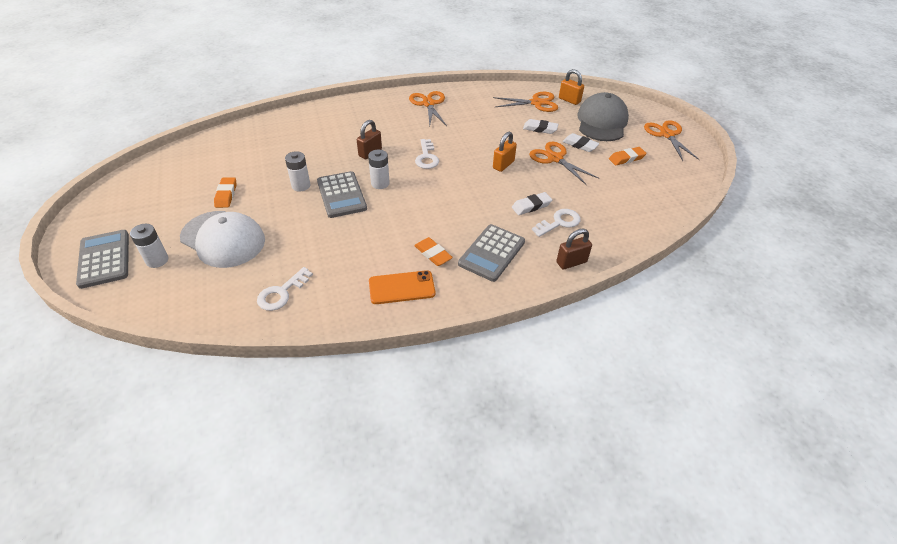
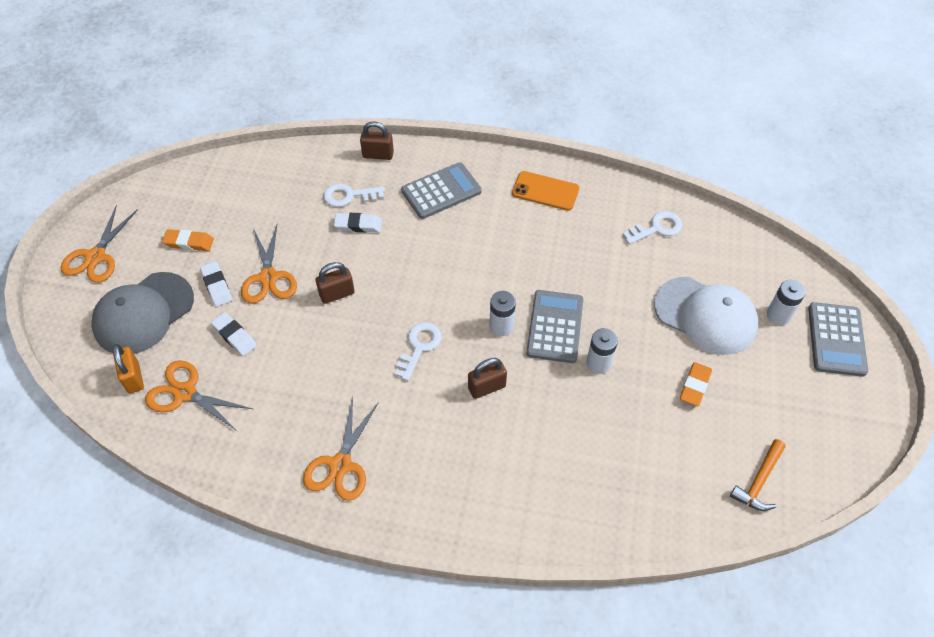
camera: 150 degrees left, 10 degrees up
(176, 163) = (759, 481): none -> orange hammer
(223, 239) = (705, 316): white cap -> white cap turned 150 degrees clockwise
(433, 254) = (497, 212): orange eraser -> none
(503, 165) = (337, 294): orange padlock -> brown padlock

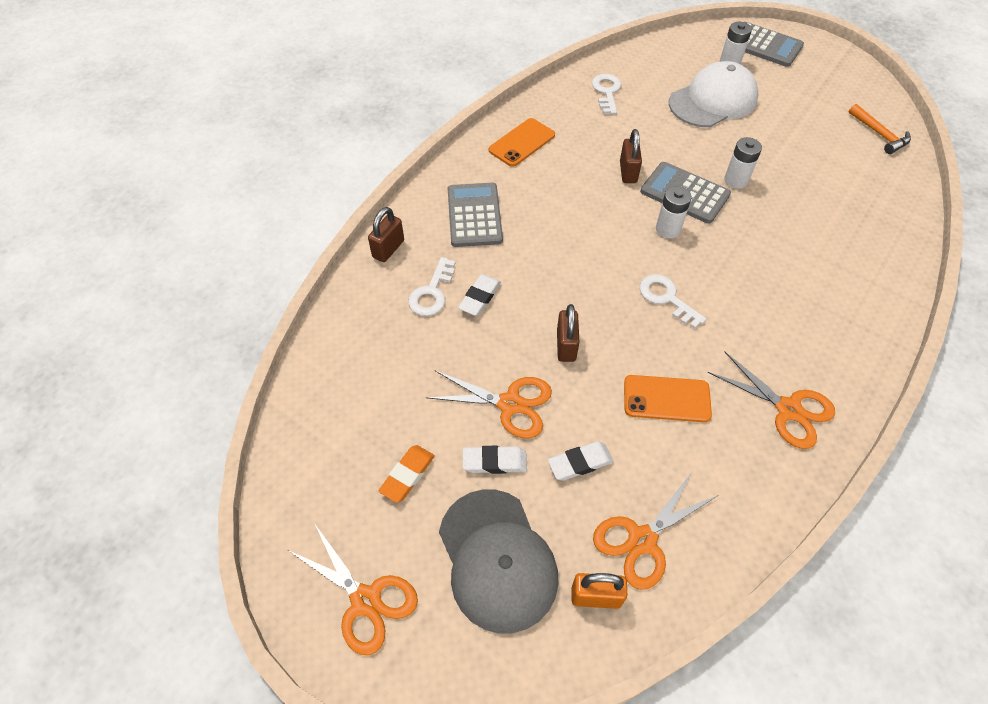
camera: 65 degrees left, 0 degrees up
(315, 375) = (666, 399): none -> orange phone
(486, 387) = (734, 263): brown padlock -> brown padlock (628, 172)
(695, 386) = (780, 133): orange eraser -> none

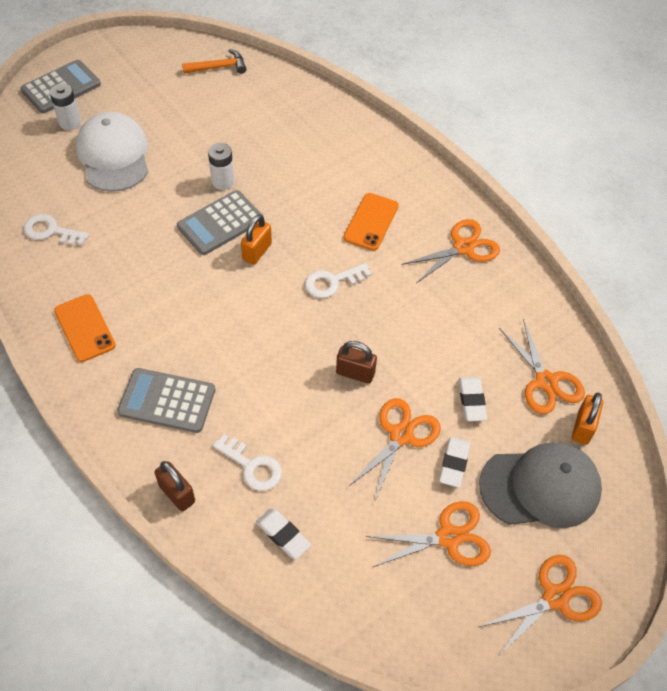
camera: 75 degrees left, 0 degrees up
(407, 475) = (448, 537): orange eraser -> orange scissors
(479, 297) = (275, 426): white eraser -> white eraser (283, 535)
(628, 172) = (173, 255): brown padlock -> none
(666, 399) = (430, 320): orange phone -> orange phone (371, 222)
(668, 229) = (257, 252): white battery -> orange padlock

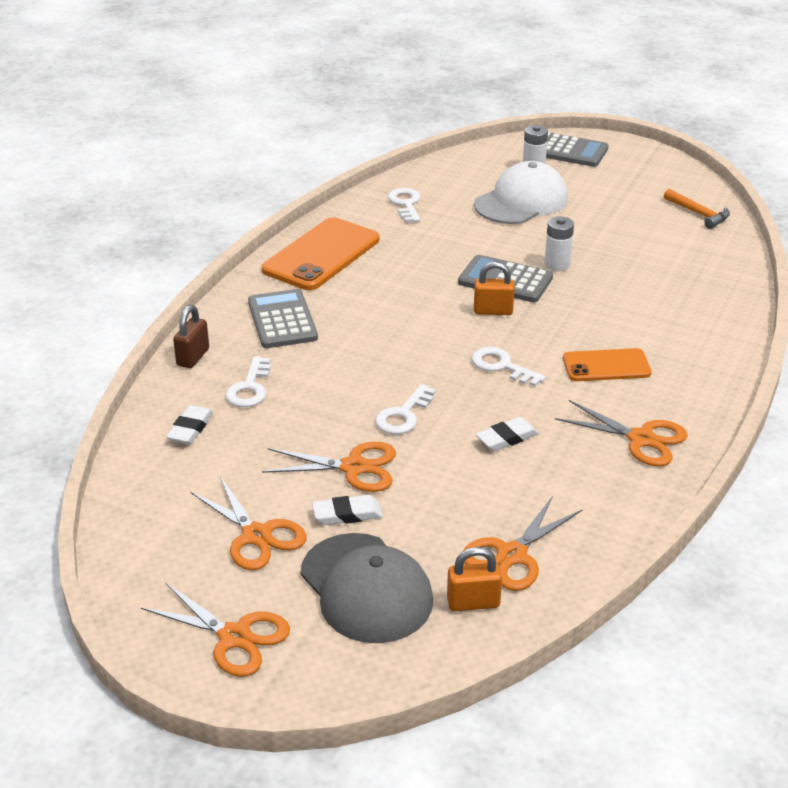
camera: 65 degrees right, 20 degrees down
(84, 328) = (321, 255): orange phone -> orange phone, size x1.67
(355, 373) = (404, 415): brown padlock -> white key
(471, 401) = (437, 504): white eraser -> white eraser (507, 438)

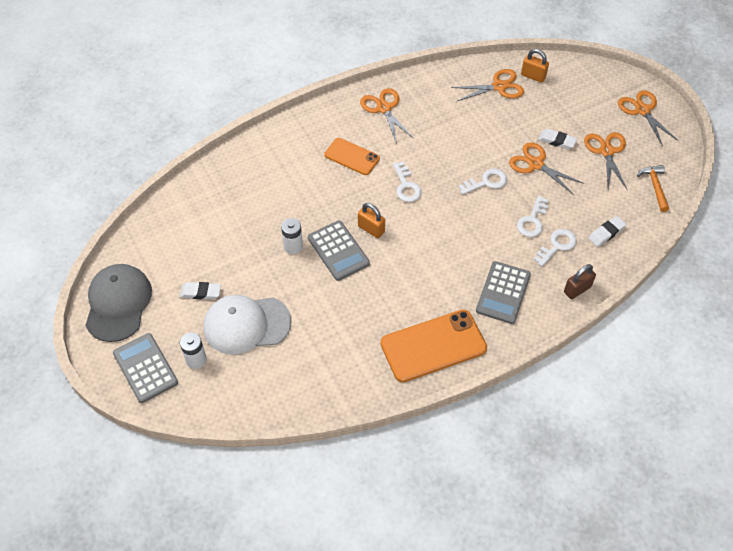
camera: 145 degrees left, 20 degrees up
(366, 588) = (573, 103): grey cap -> grey cap (118, 303)
(406, 204) = (328, 372): white key -> white key (532, 220)
(507, 438) = (447, 141): white eraser -> white eraser (201, 292)
(698, 214) = (152, 241): orange hammer -> orange hammer (655, 187)

